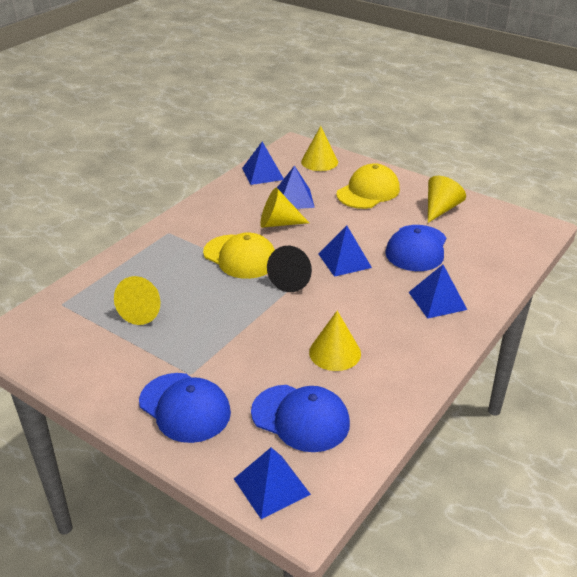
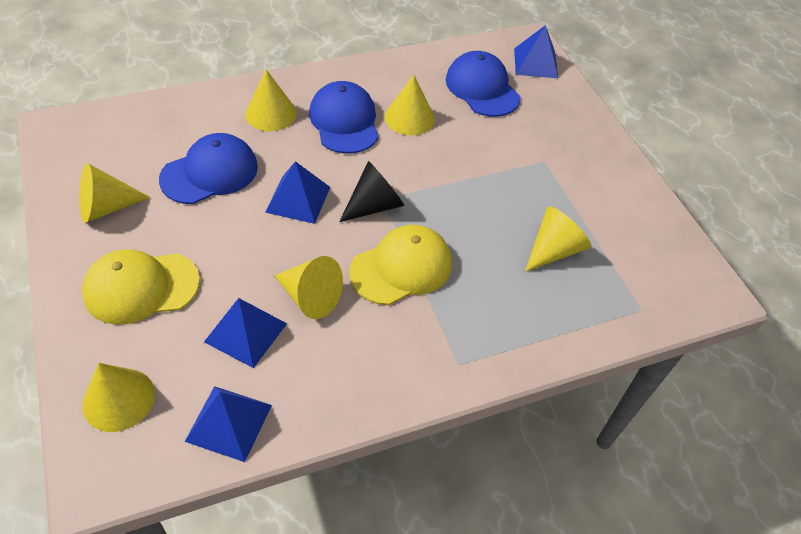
camera: 150 degrees left, 15 degrees up
(185, 407) = (565, 137): blue cap -> blue cap (344, 121)
(240, 257) = (401, 267): yellow cap -> yellow cap turned 75 degrees clockwise
(437, 300) = (271, 113): blue pyramid -> yellow cone

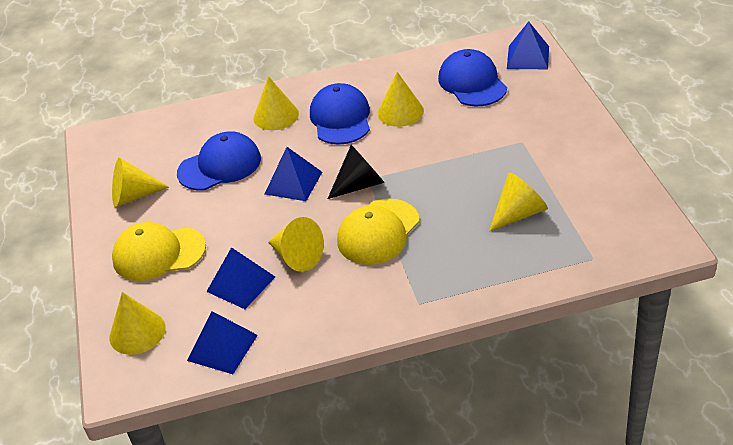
camera: 15 degrees right, 10 degrees down
(401, 267) = (378, 232): yellow cap -> yellow cap turned 150 degrees clockwise

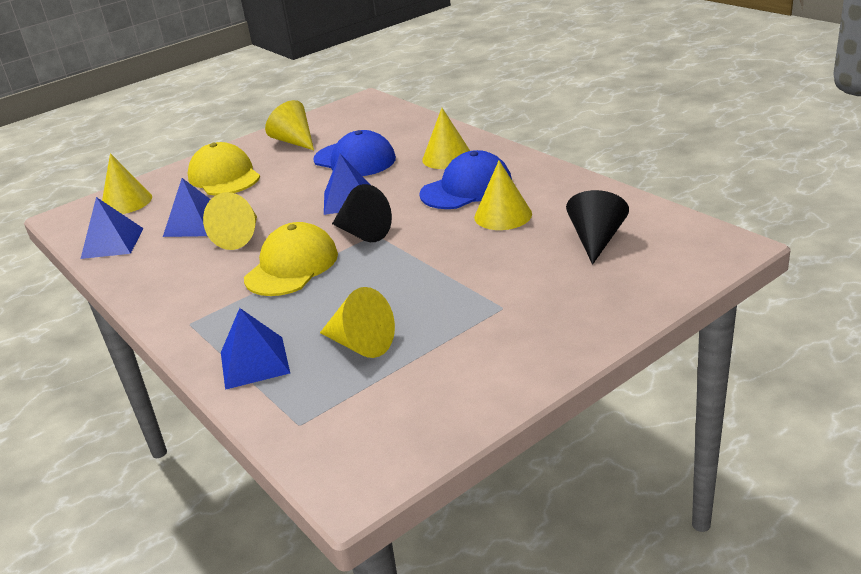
camera: 65 degrees right, 10 degrees down
(378, 232) = (292, 266): yellow cap -> yellow cap turned 105 degrees clockwise
(472, 83) = (596, 240): blue cap -> black cone
(528, 57) = (689, 260): blue pyramid -> blue pyramid (254, 362)

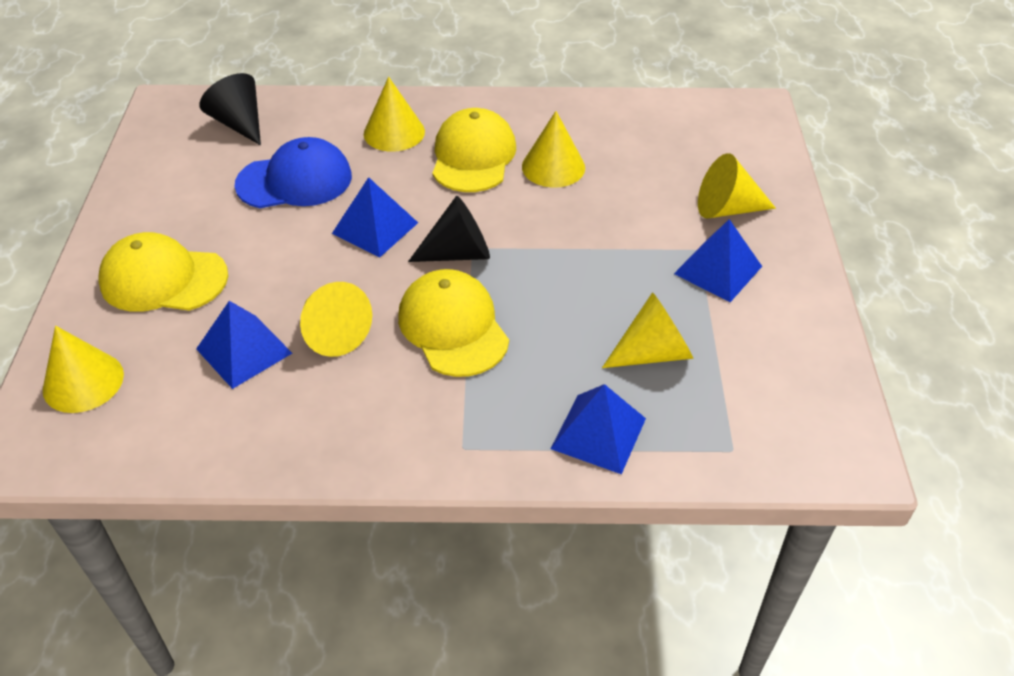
camera: 55 degrees left, 15 degrees up
(112, 243) = (177, 436): blue pyramid -> blue pyramid (718, 270)
(294, 141) = (172, 193): yellow cone -> yellow cone (726, 209)
(466, 188) = (473, 156): blue cap -> yellow cap
(596, 240) = (663, 151): black cone -> black cone (239, 123)

